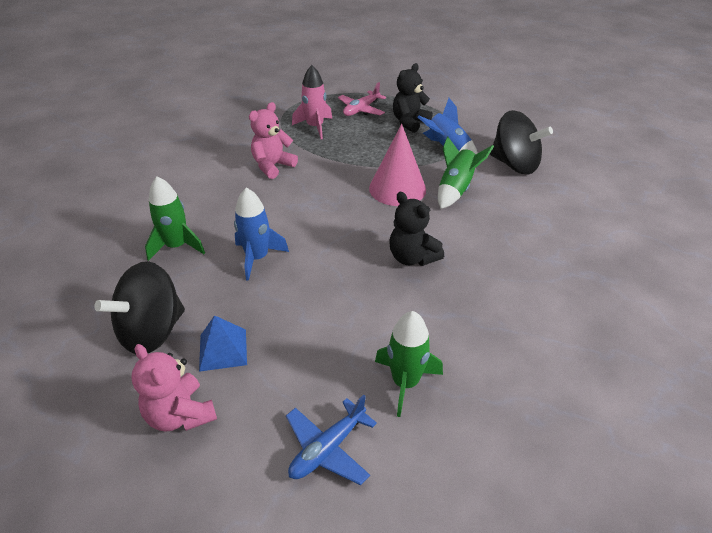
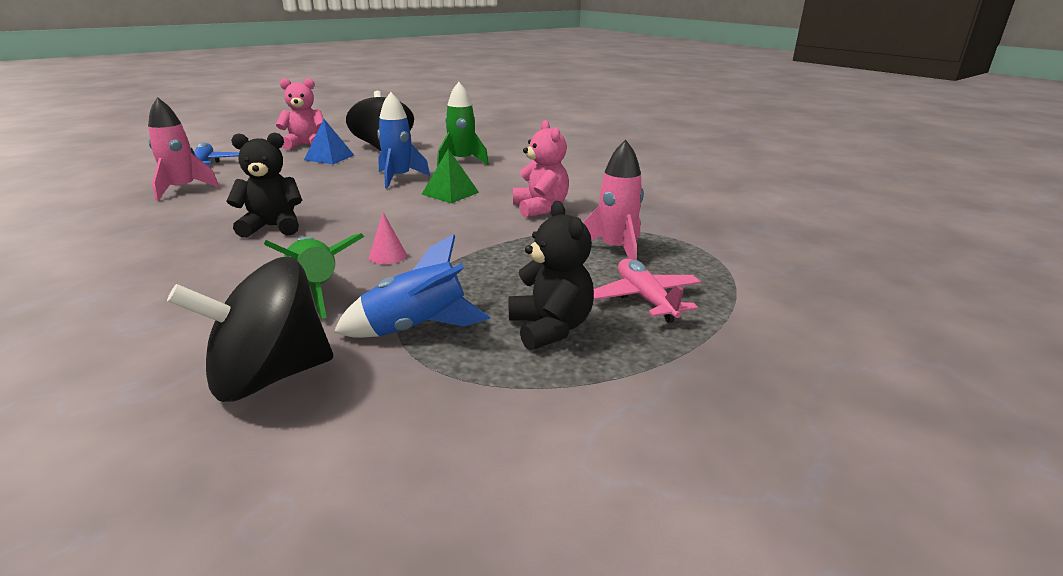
camera: 120 degrees right, 15 degrees down
(273, 213) = (450, 193): none -> green pyramid
(397, 188) = (387, 256): pink cone -> pink cone, size x0.42
(405, 382) = (182, 189): green rocket -> pink rocket

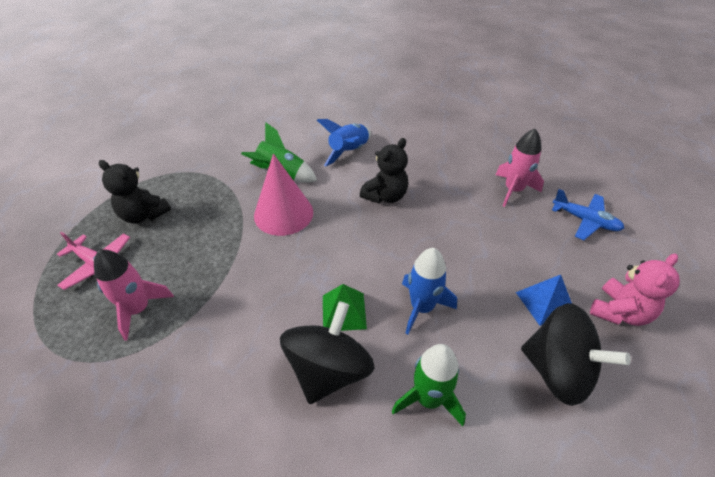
camera: 140 degrees right, 20 degrees up
(269, 376) = (238, 141): black spinning top -> black spinning top (329, 370)
(387, 256) = (283, 213): pink cone -> pink cone, size x2.36
(416, 328) = (209, 183): blue rocket -> blue rocket (349, 152)
(540, 208) = (241, 337): pink teddy bear -> none

